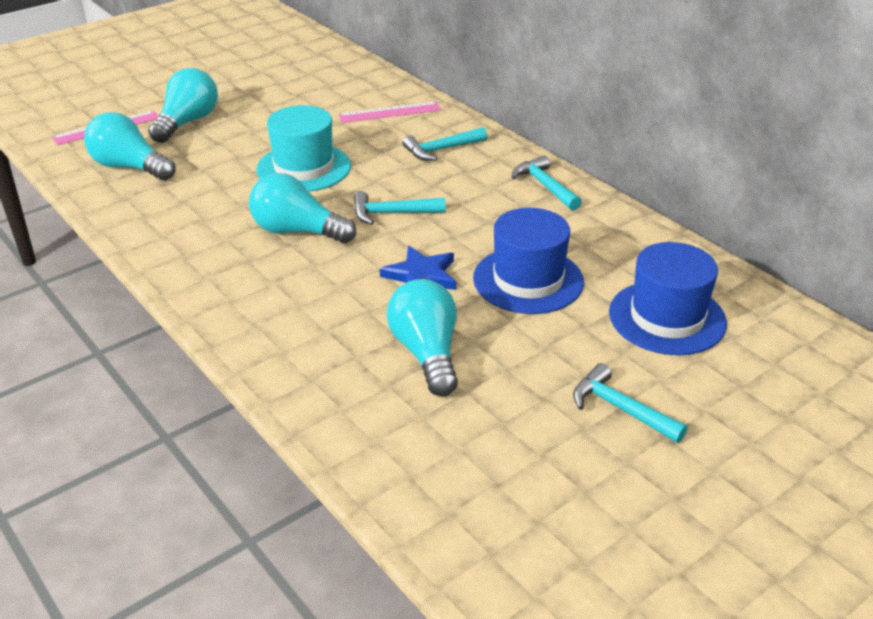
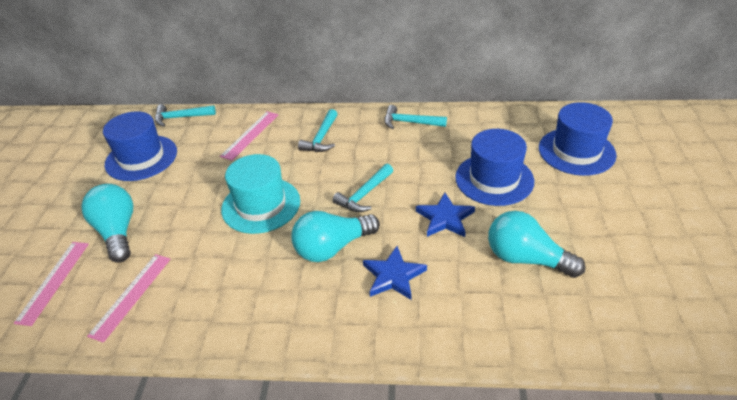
camera: 45 degrees left, 5 degrees up
(129, 167) = (131, 295): turquoise light bulb -> pink ruler
(285, 82) = (141, 158): none -> blue hat
(302, 282) = (393, 276): none -> blue star
(620, 408) = (641, 211): turquoise hammer -> turquoise hammer (180, 117)

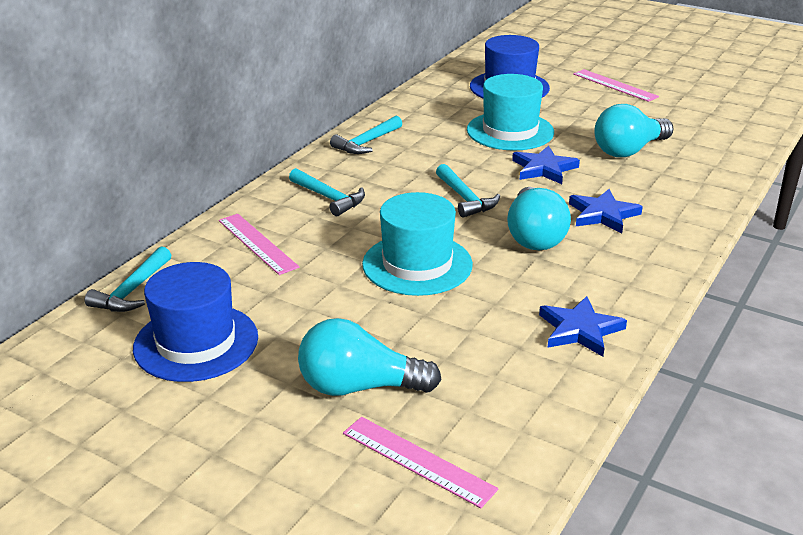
camera: 65 degrees left, 10 degrees down
(131, 295) = (504, 390): pink ruler -> pink ruler (615, 85)
(215, 312) = (580, 330): none -> blue star
(494, 179) = (510, 131): blue hat -> turquoise hat

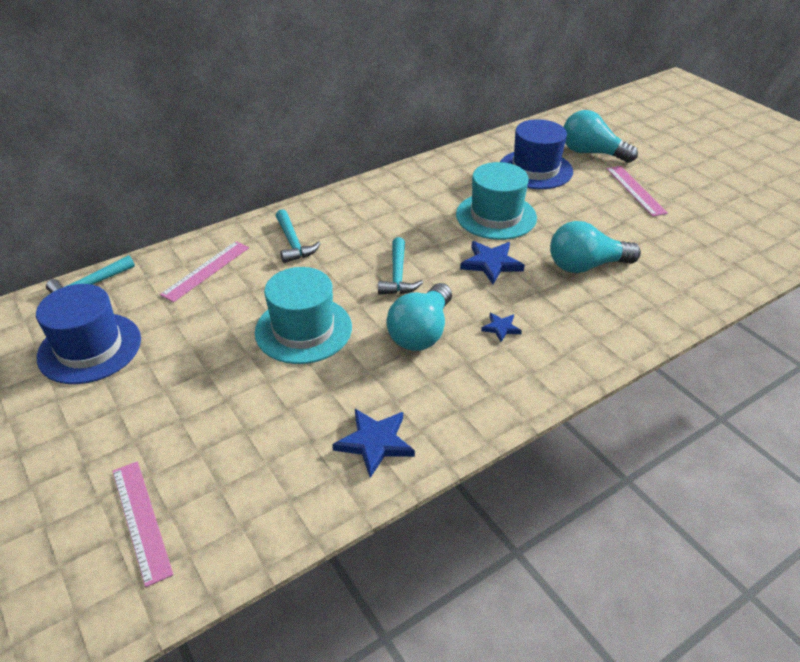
camera: 25 degrees right, 10 degrees up
(257, 243) = (206, 270): pink ruler -> pink ruler turned 45 degrees clockwise
(359, 387) = (161, 432): turquoise light bulb -> turquoise light bulb (591, 153)
(366, 143) = (367, 197): turquoise hammer -> none
(603, 214) = (501, 328): blue star -> blue star, size x0.57

